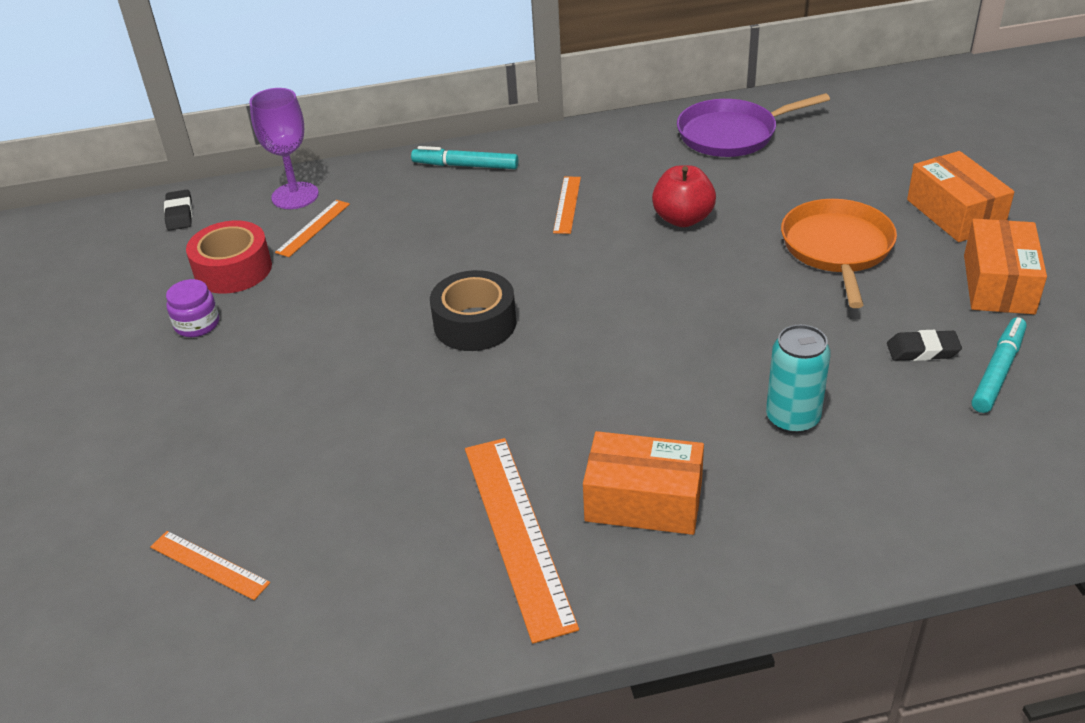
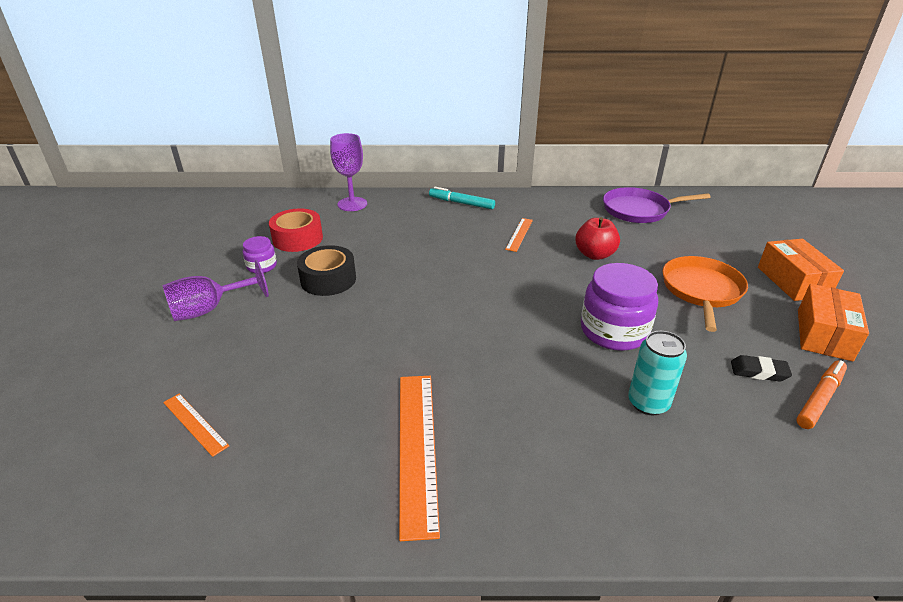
camera: 10 degrees right, 5 degrees down
(149, 405) = (209, 309): none -> purple goblet
(179, 214) = (281, 204): black eraser -> none
(313, 228) = (355, 223): orange ruler -> none
(475, 324) = (436, 296): black tape -> black tape (328, 279)
(643, 501) = (519, 443): orange box -> none
(731, 329) = (614, 331): none -> purple jar
(998, 371) = (820, 398): turquoise marker -> orange marker

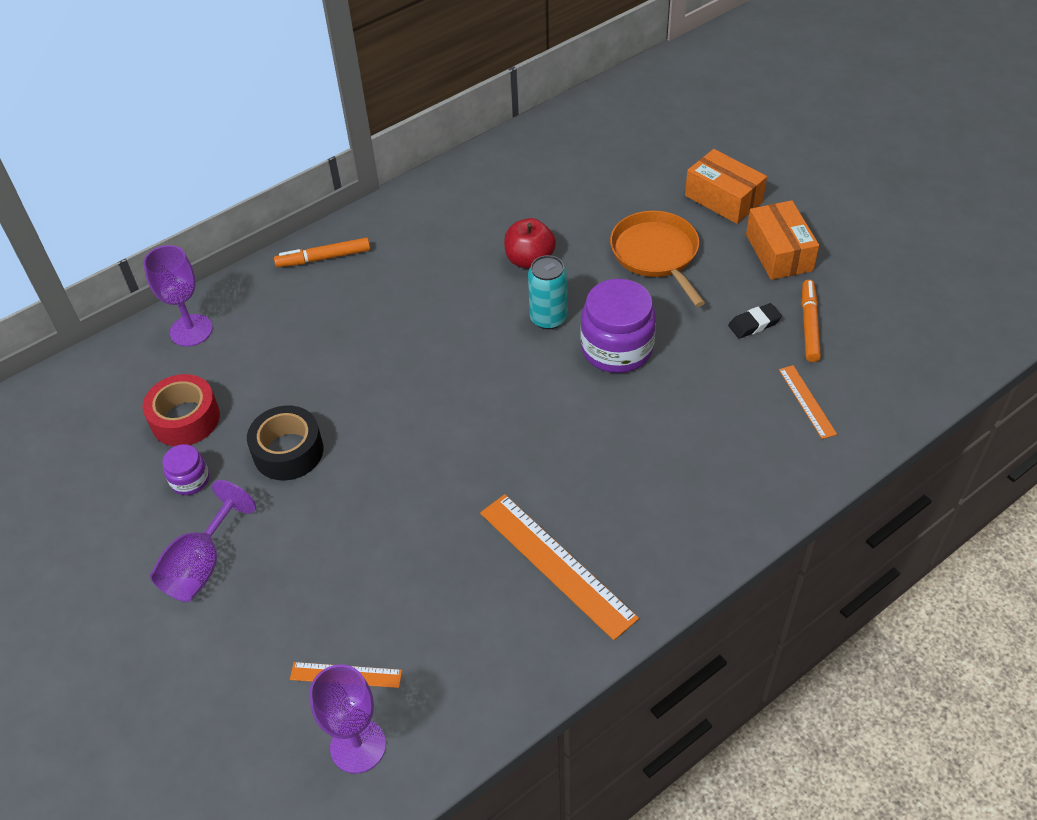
camera: 35 degrees left, 15 degrees up
(139, 477) = (358, 746): none -> purple goblet
(461, 203) = (323, 258): turquoise marker -> orange marker
(519, 234) = (431, 272): orange ruler -> orange ruler (806, 401)
(638, 210) = (525, 168): purple pan -> none
(648, 403) = (695, 408): turquoise can -> turquoise can (548, 318)

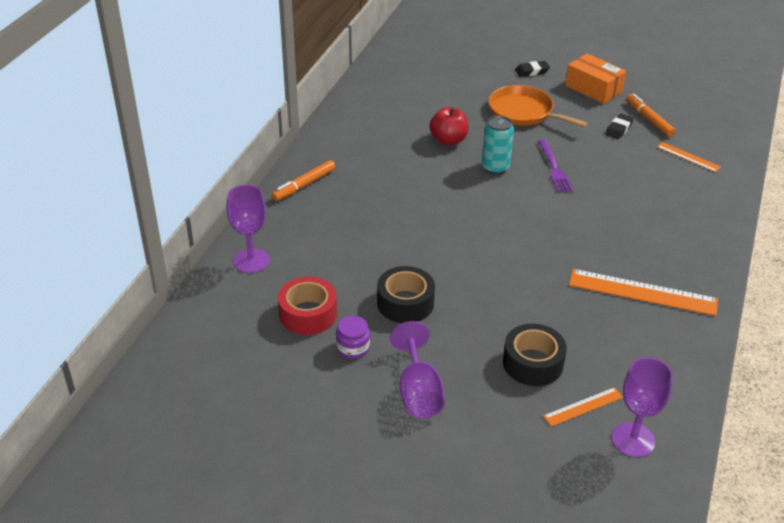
camera: 35 degrees left, 10 degrees down
(346, 592) = (533, 363): none -> black tape
(617, 348) = (554, 168): purple jar -> purple fork
(723, 199) = (532, 71): orange box -> black eraser

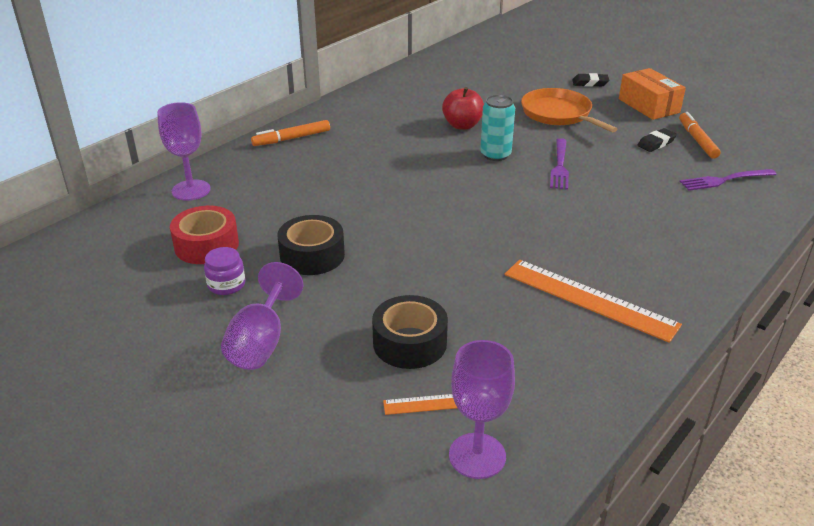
camera: 20 degrees right, 5 degrees down
(688, 157) = (724, 180): orange ruler -> purple fork

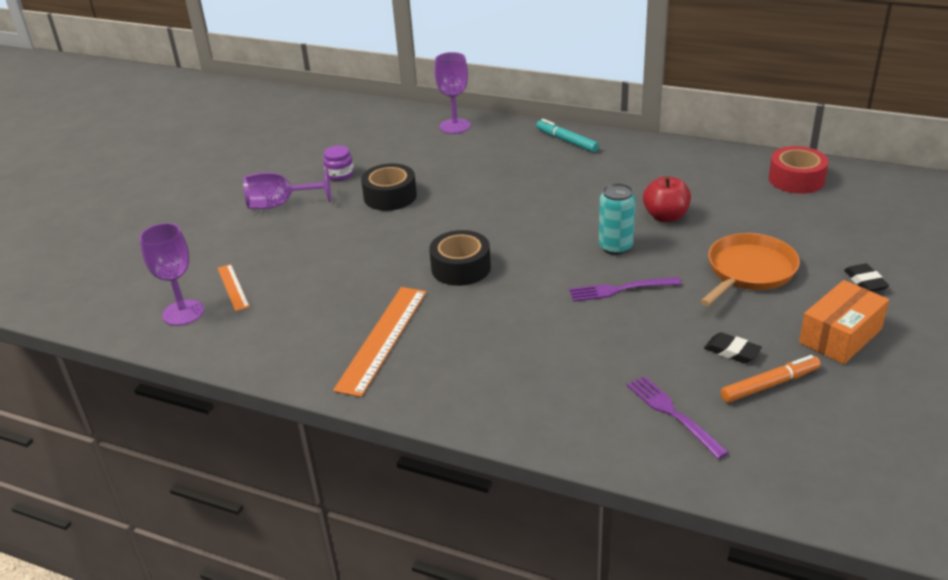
camera: 75 degrees right, 0 degrees up
(206, 245) = (384, 154): red tape -> red tape (796, 179)
(291, 138) = (566, 141): orange marker -> turquoise marker
(409, 343) = (296, 261): black tape -> black tape (461, 268)

